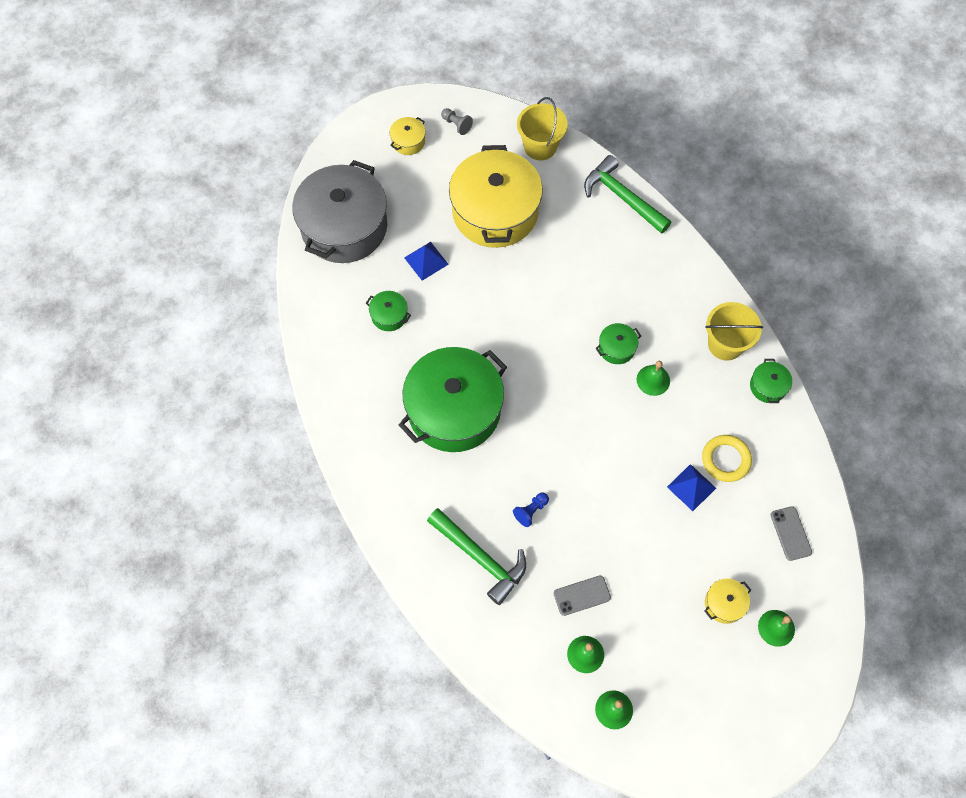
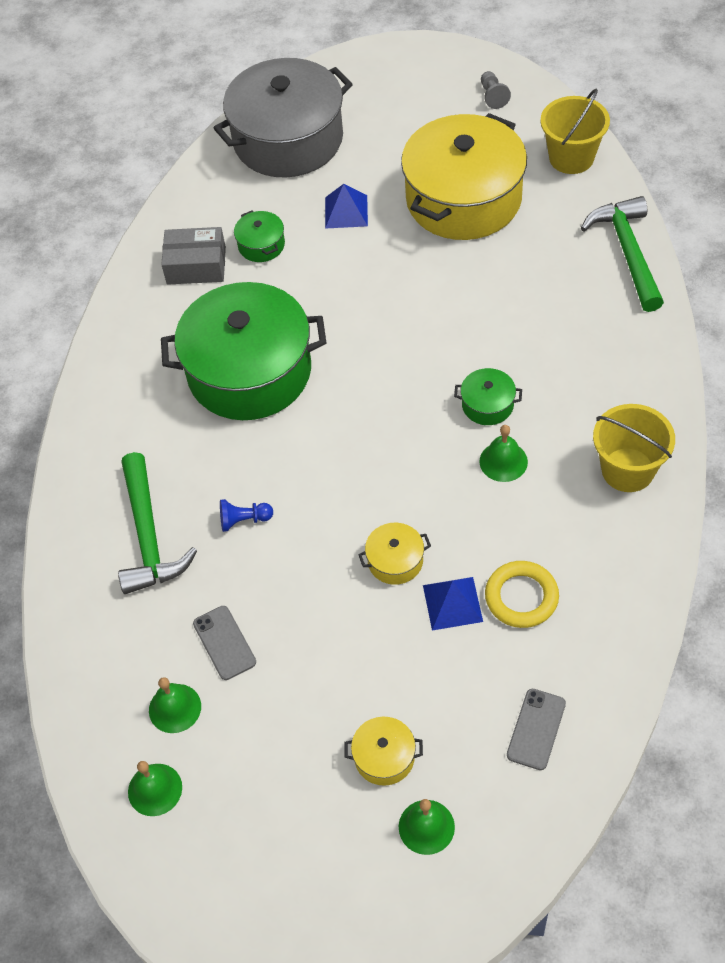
camera: 40 degrees right, 10 degrees down
(357, 354) = (196, 265): none -> grey box
(408, 141) = (425, 89): yellow pot -> yellow pot (395, 561)
(582, 595) = (224, 643): grey phone -> grey phone turned 45 degrees clockwise
(768, 386) = (645, 545): green pot -> none

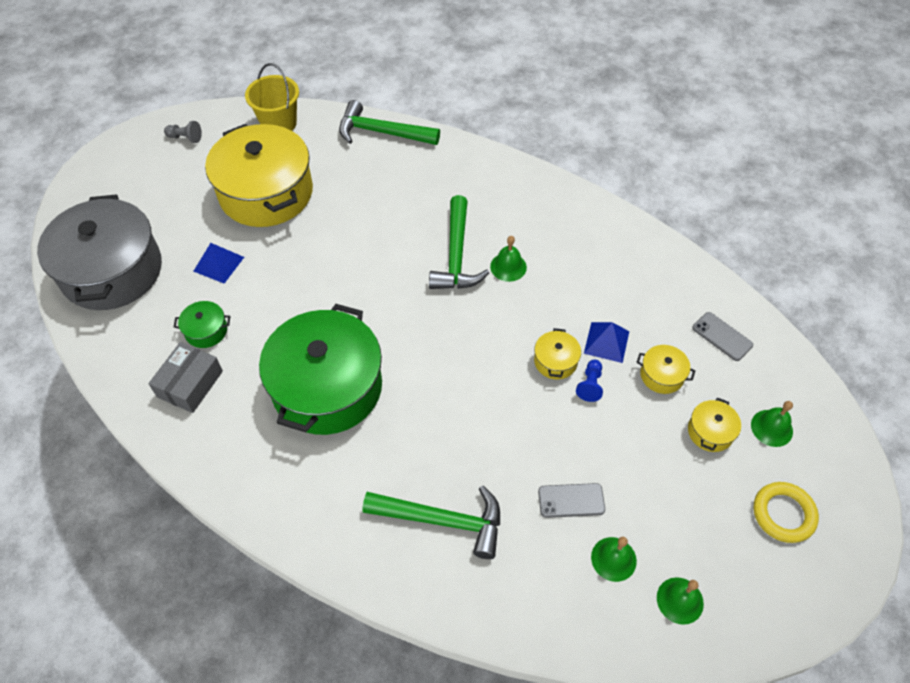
camera: 70 degrees left, 0 degrees up
(244, 520) = (467, 445): blue pawn -> blue pawn (590, 385)
(437, 679) = (662, 375): none -> yellow pot
(487, 405) = (456, 255): green pot -> green hammer
(521, 597) = (620, 302): yellow ring -> yellow ring (783, 514)
(627, 470) = (553, 208): yellow bucket -> none

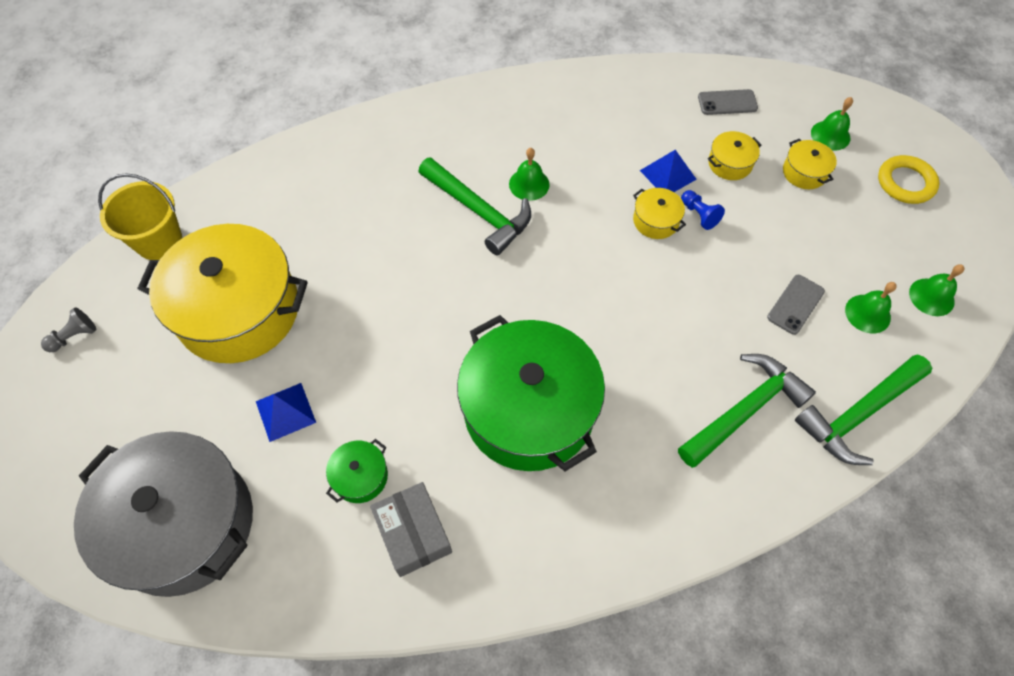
camera: 50 degrees left, 5 degrees up
(381, 132) = (272, 168): green hammer -> green hammer (858, 414)

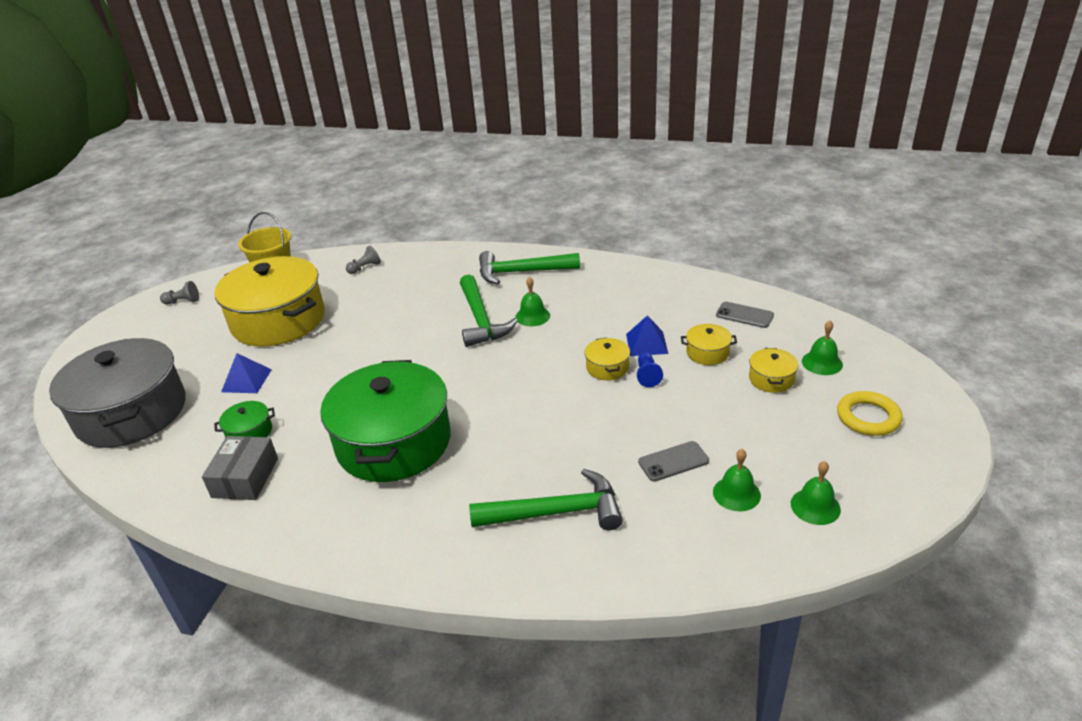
camera: 35 degrees right, 25 degrees down
(274, 189) = (365, 268): none -> grey pawn
(858, 414) = (655, 559): green hammer -> green hammer (521, 272)

